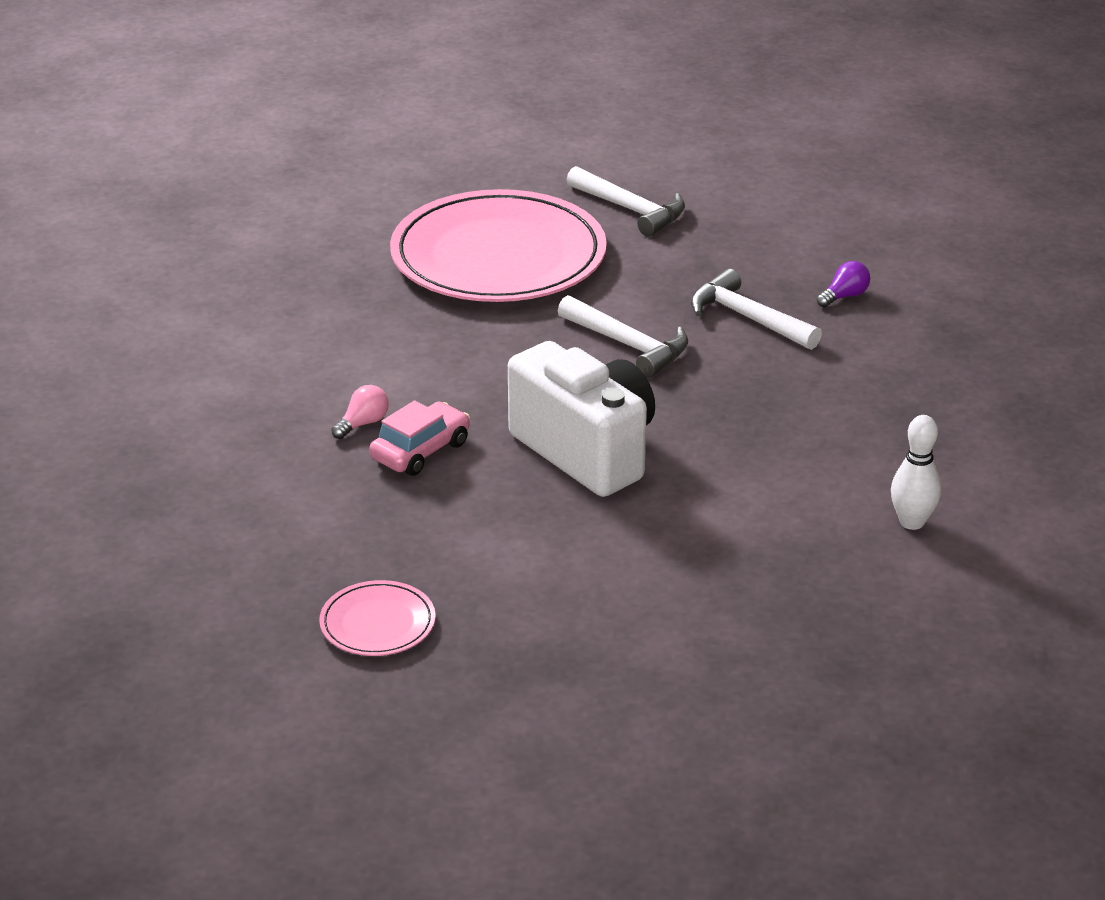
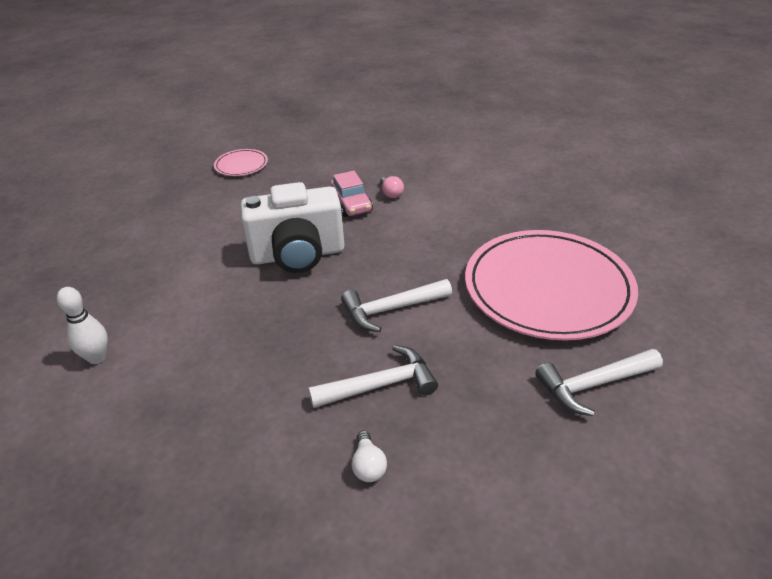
camera: 120 degrees right, 5 degrees up
(844, 296) = (368, 465): purple light bulb -> white light bulb

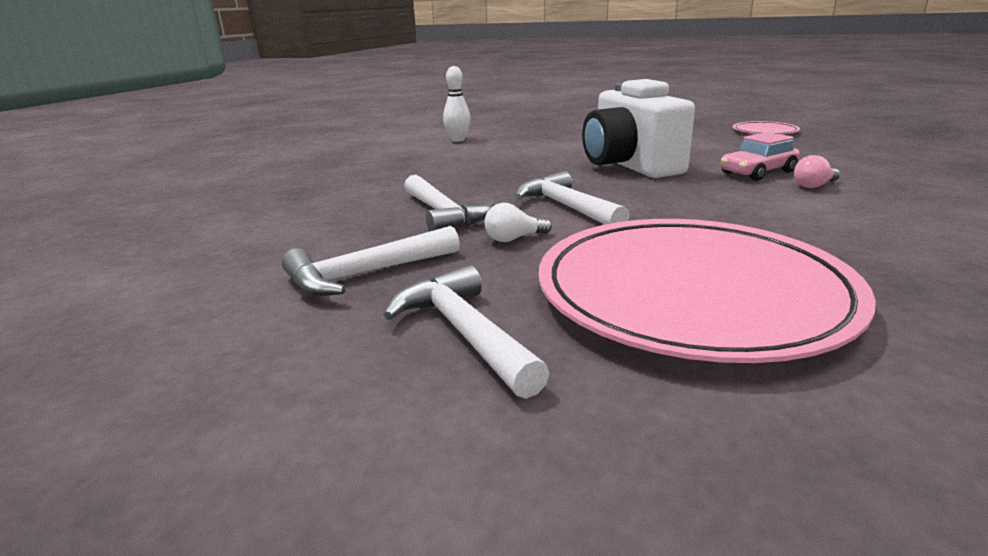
camera: 80 degrees right, 15 degrees down
(368, 465) = (338, 219): white light bulb -> white light bulb (514, 239)
(504, 436) = (366, 274): none -> white hammer

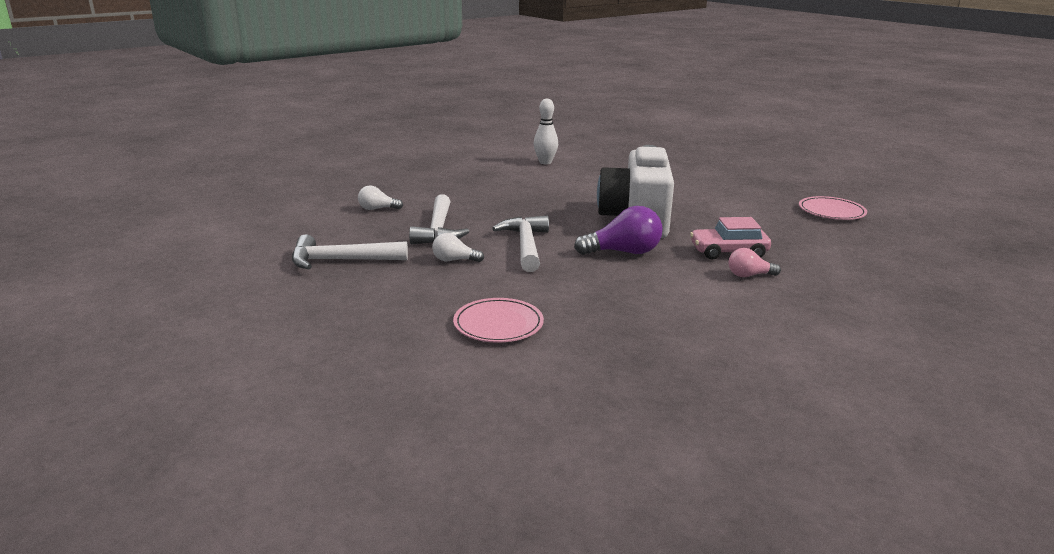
camera: 25 degrees right, 0 degrees up
(333, 209) = (377, 209): none -> white light bulb
(464, 333) = (346, 309): white hammer -> none
(672, 192) = (623, 252): none -> purple light bulb
(691, 293) = (498, 324): pink plate -> pink plate, size x0.43

